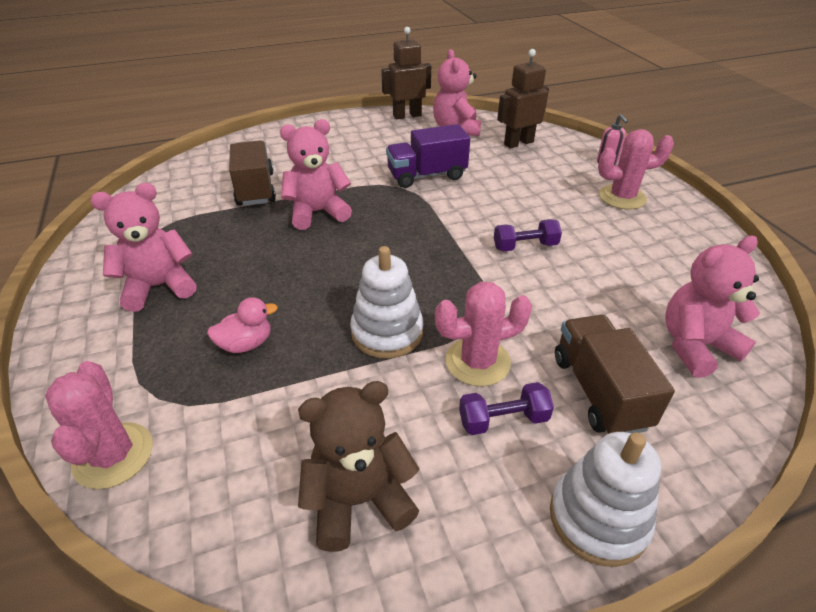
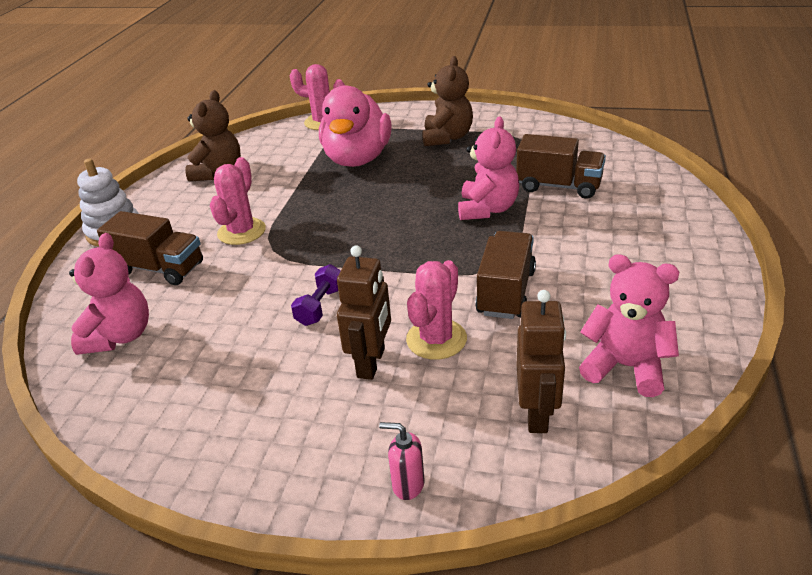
camera: 125 degrees right, 5 degrees down
(159, 287) = (447, 138): pink teddy bear -> brown teddy bear
(246, 344) = (357, 159): pink duck -> pink duck, size x2.36
(387, 332) = (308, 206): white stacking toy -> none
(407, 115) = (704, 334): brown robot -> brown robot (371, 363)
(426, 176) = (506, 292): purple truck -> brown truck
(503, 420) = (195, 225): purple dumbbell -> none
(622, 197) = (318, 436): pink cactus -> pink cactus (436, 339)

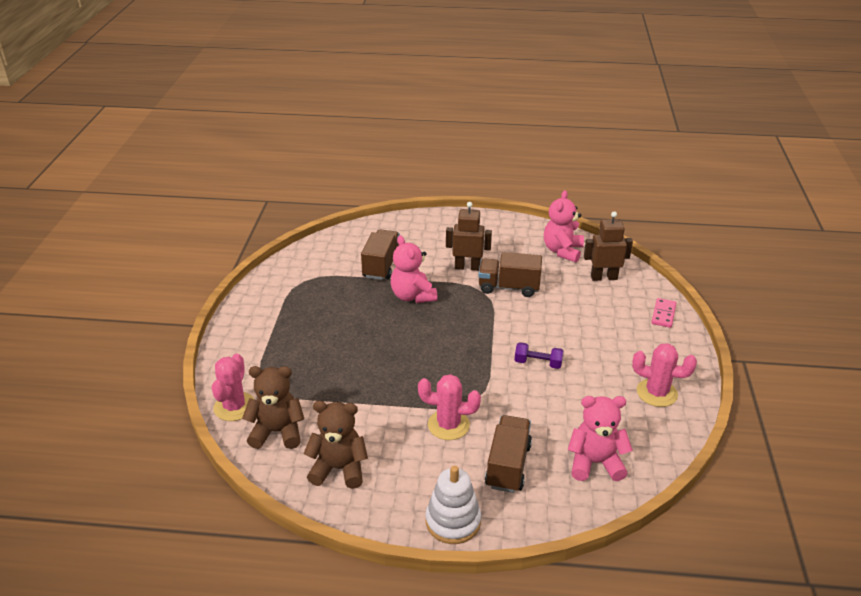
camera: 100 degrees left, 0 degrees up
(357, 159) = (324, 371): pink duck -> none
(371, 363) = (585, 334): brown robot -> brown robot (467, 267)
(407, 485) = (663, 314): pink soap dispenser -> pink domino
(436, 339) = (558, 311): pink cactus -> pink cactus (657, 393)
(447, 138) = (292, 320): brown teddy bear -> brown teddy bear (277, 432)
(487, 209) = (412, 296): pink teddy bear -> pink teddy bear turned 120 degrees counterclockwise

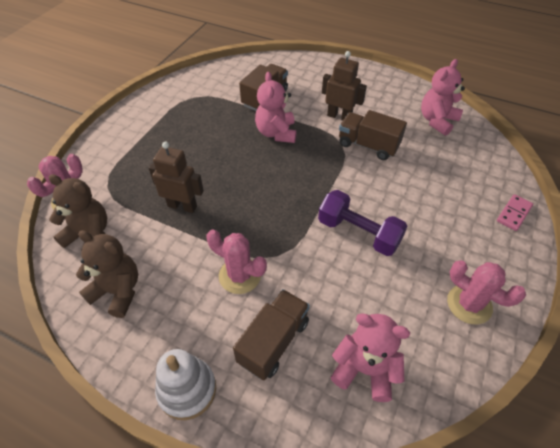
camera: 20 degrees right, 15 degrees up
(538, 363) = (358, 233): purple dumbbell -> purple dumbbell, size x1.71
(604, 277) = (467, 157): brown robot -> brown robot (182, 206)

